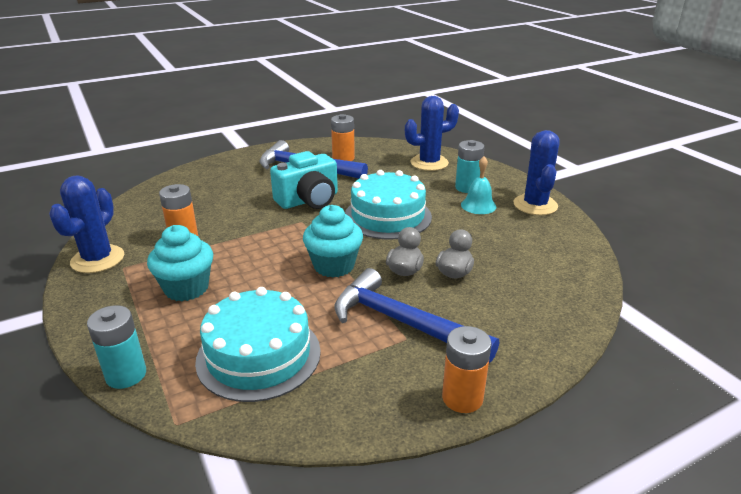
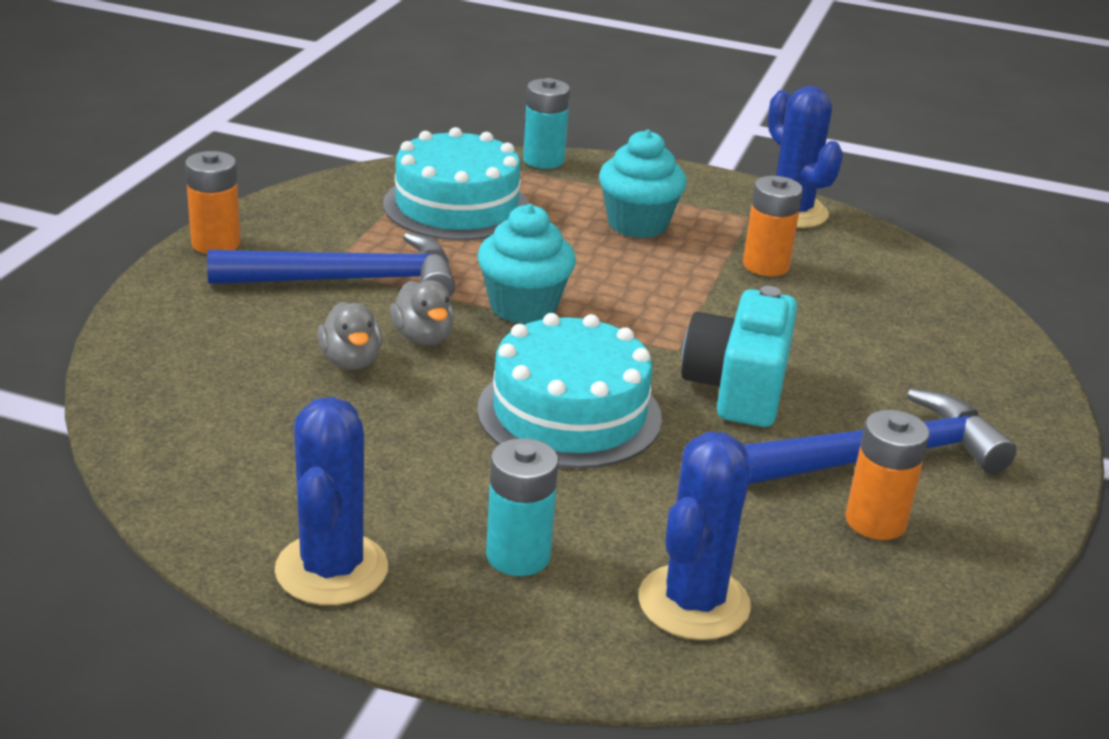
camera: 135 degrees right, 0 degrees up
(478, 205) = (445, 512): turquoise bell -> none
(535, 205) = (331, 569): blue cactus -> blue cactus turned 45 degrees clockwise

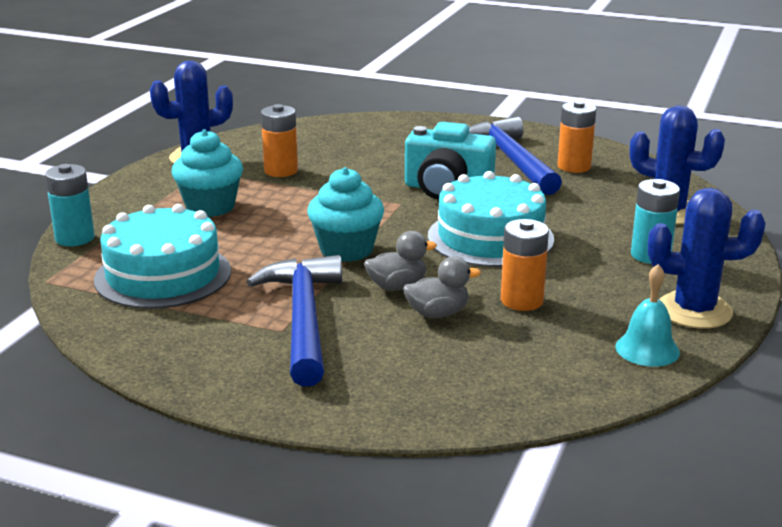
camera: 85 degrees left, 5 degrees down
(216, 243) = (226, 390): orange battery -> orange battery (522, 300)
(232, 508) = (647, 349): none -> turquoise bell

